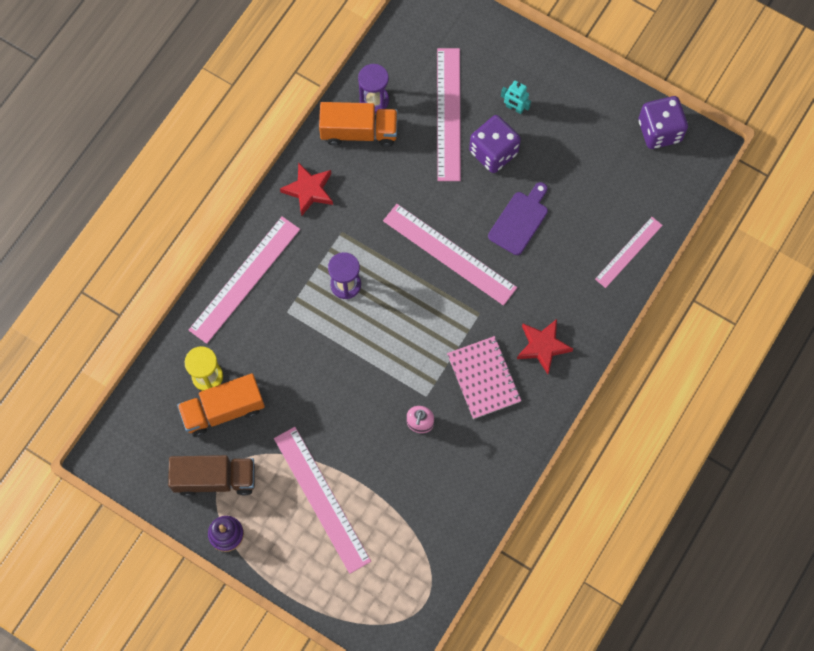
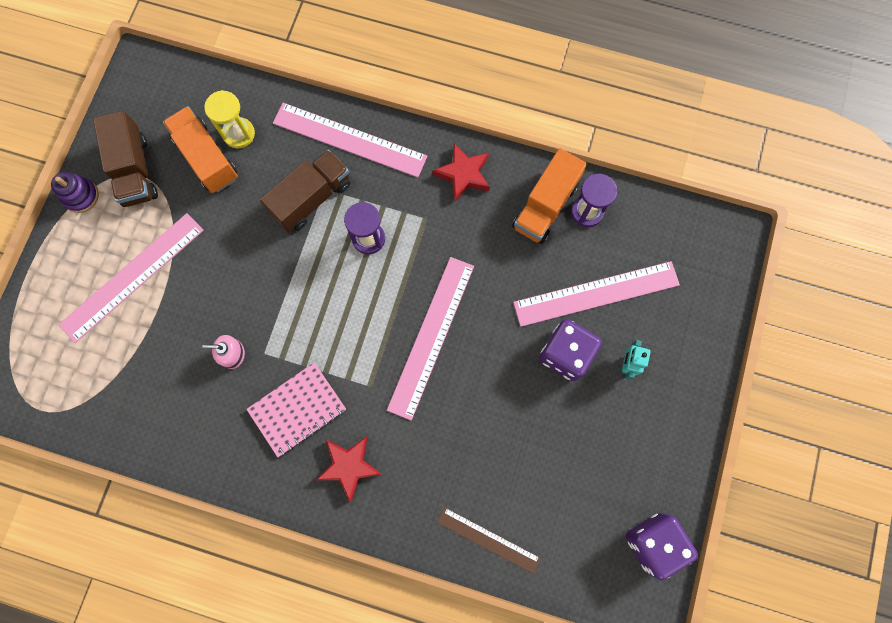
camera: 75 degrees right, 5 degrees up
(292, 325) = (311, 198): none -> brown truck
(359, 132) = (545, 206): orange truck -> orange truck turned 45 degrees clockwise
(519, 220) = (492, 403): purple cutting board -> none
(628, 252) = (488, 540): pink ruler -> brown ruler

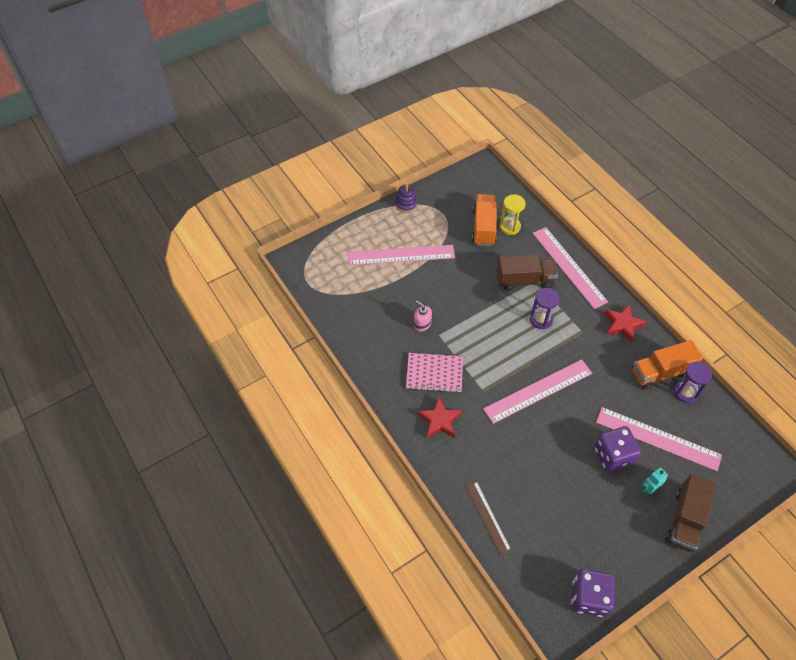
camera: 40 degrees right, 20 degrees down
(135, 170) = (442, 210): brown truck -> brown truck (685, 520)

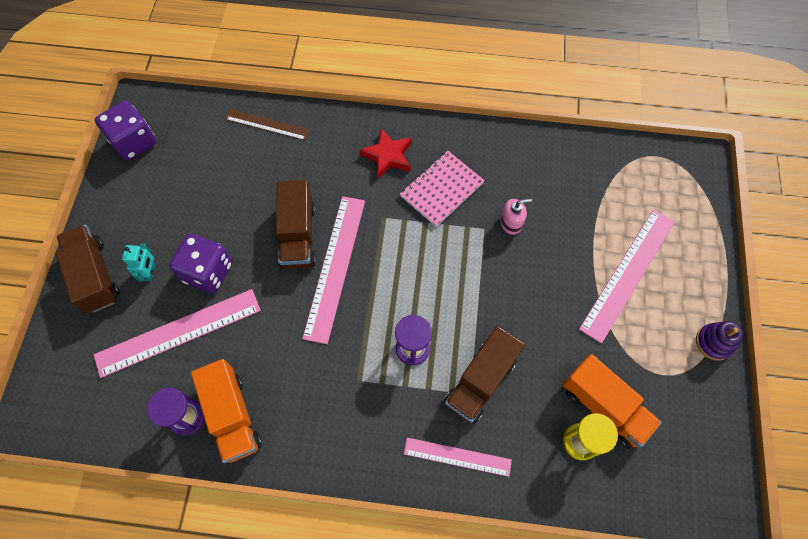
camera: 130 degrees right, 10 degrees up
(541, 426) = (298, 235): none -> brown truck
(569, 267) = (457, 457): pink ruler -> pink ruler, size x0.60
(622, 324) = (324, 437): red star -> none
(661, 372) = (232, 416): orange truck -> orange truck turned 135 degrees clockwise

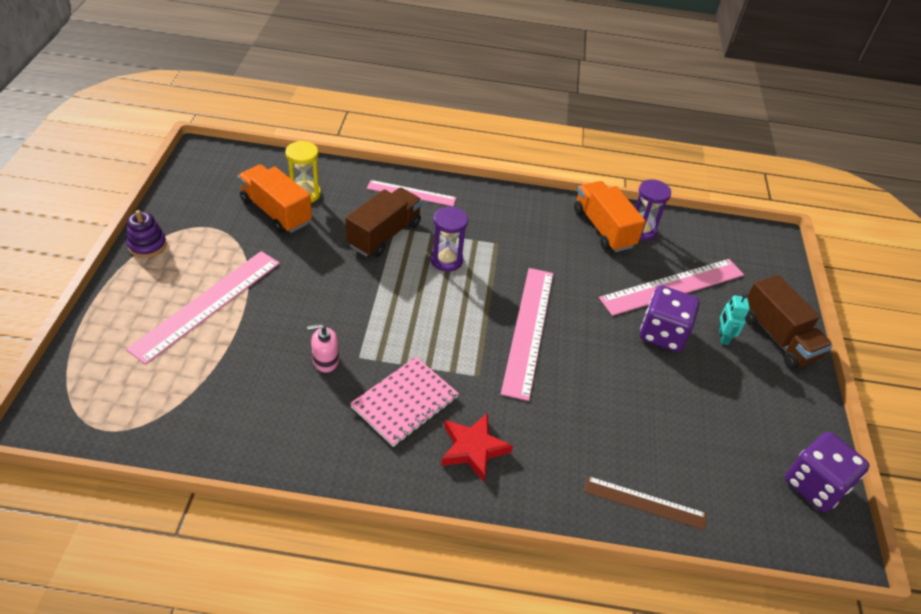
camera: 175 degrees right, 20 degrees down
(298, 235) = (574, 362): brown truck -> none

